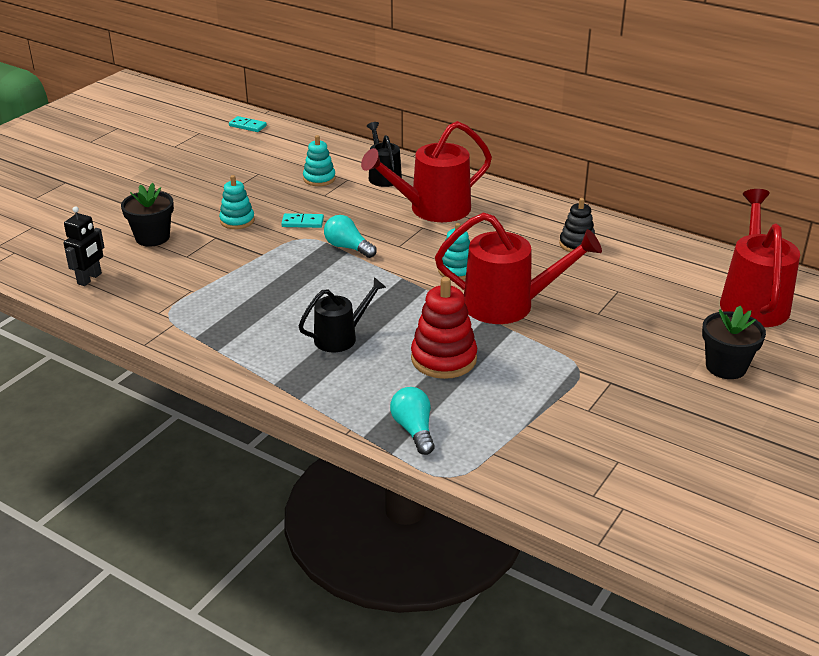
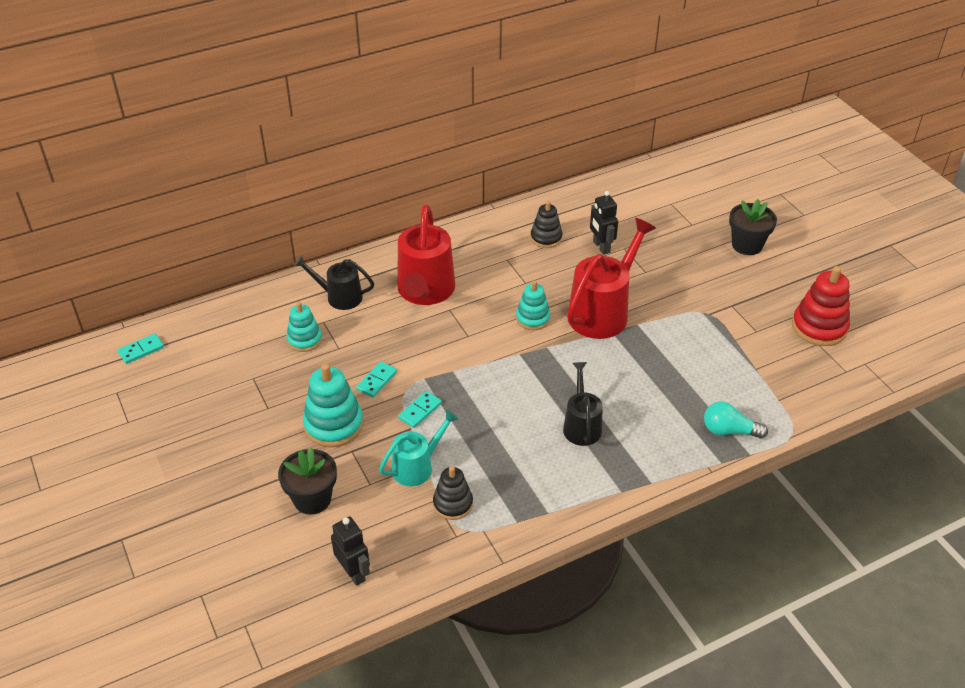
camera: 60 degrees left, 10 degrees up
(192, 300) = (453, 504): none -> black stacking toy
(221, 271) = (417, 466): none -> turquoise watering can
(237, 220) = (333, 425): turquoise stacking toy -> turquoise stacking toy, size x1.58
(286, 252) = (420, 411): none -> turquoise domino
(348, 247) = (445, 368): turquoise light bulb -> none
(443, 359) = (650, 377): red stacking toy -> red stacking toy (819, 327)
(602, 277) = (601, 247): none -> black robot
(753, 300) = (680, 194): red watering can -> none

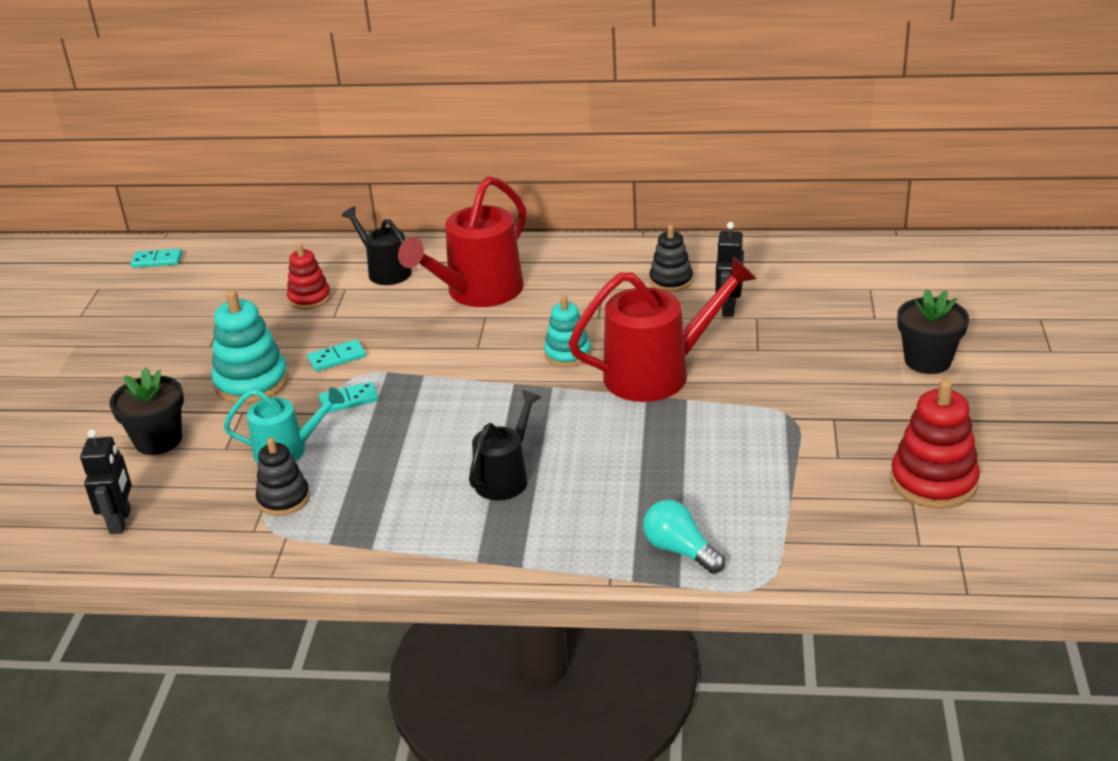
camera: 35 degrees right, 10 degrees down
(304, 339) = (309, 298): turquoise stacking toy -> red stacking toy

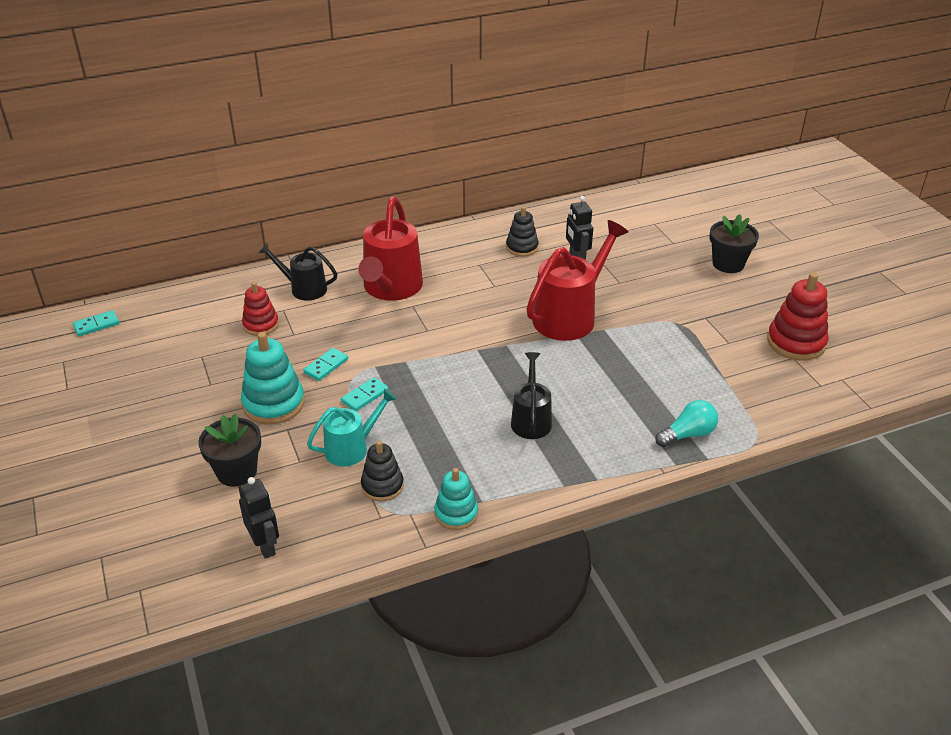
camera: 30 degrees left, 5 degrees up
(567, 354) = (496, 318): turquoise stacking toy -> turquoise stacking toy (456, 513)
(680, 550) = (688, 434): turquoise light bulb -> turquoise light bulb turned 135 degrees clockwise

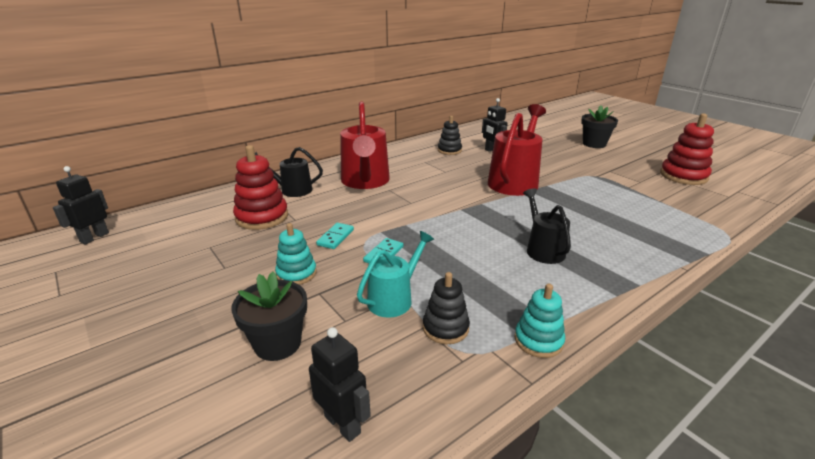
camera: 15 degrees left, 10 degrees down
(96, 325) = (94, 237): turquoise domino -> black robot
(261, 325) = (262, 217): red stacking toy -> red stacking toy, size x1.58
(273, 404) = (296, 273): turquoise stacking toy -> turquoise stacking toy, size x0.63
(688, 434) = (675, 240): turquoise light bulb -> none

